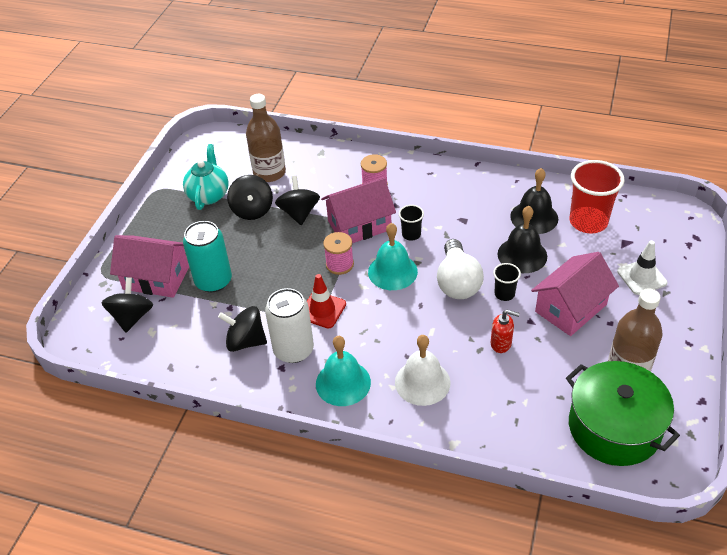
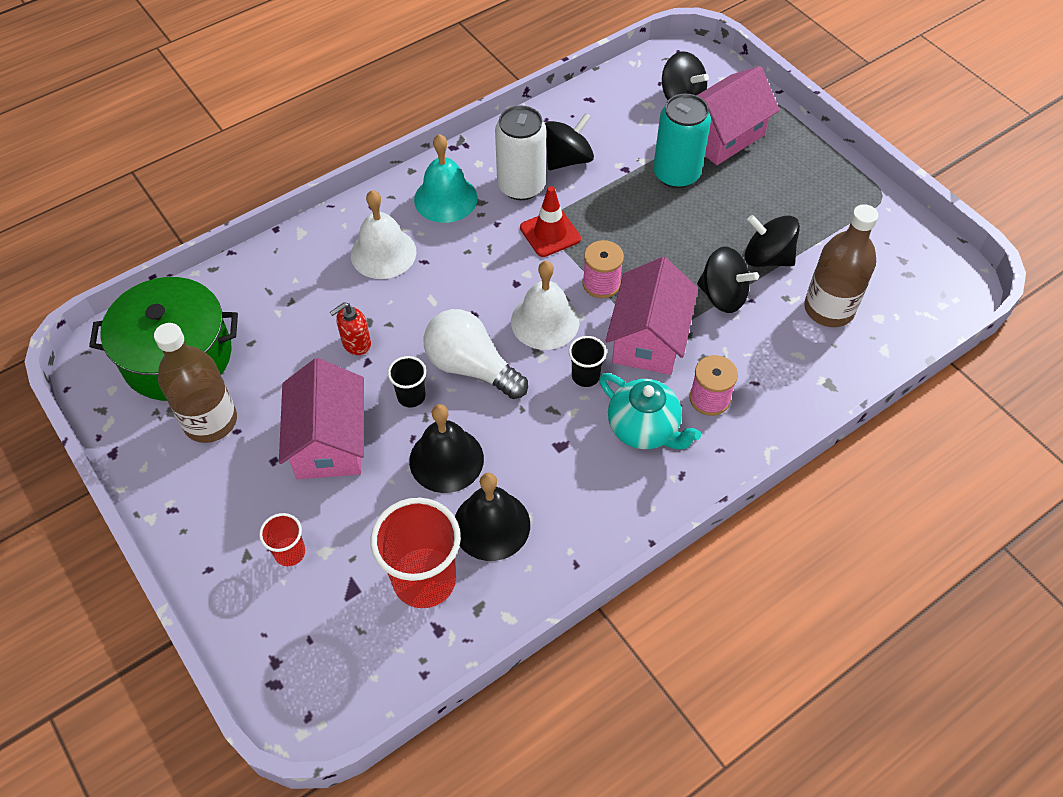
camera: 125 degrees right, 10 degrees up
(209, 195) = (831, 234): turquoise teapot -> turquoise teapot (644, 429)
(392, 271) = (545, 321): turquoise bell -> white bell
(641, 277) = (290, 553): white traffic cone -> red cup

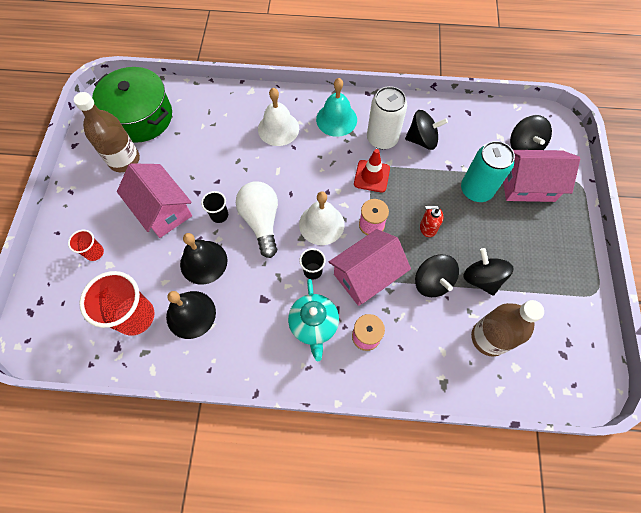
camera: 40 degrees right, 10 degrees up
(329, 441) = (162, 210): pink house -> pink house turned 75 degrees counterclockwise
(356, 343) = (221, 168): red soap dispenser -> red soap dispenser (427, 228)

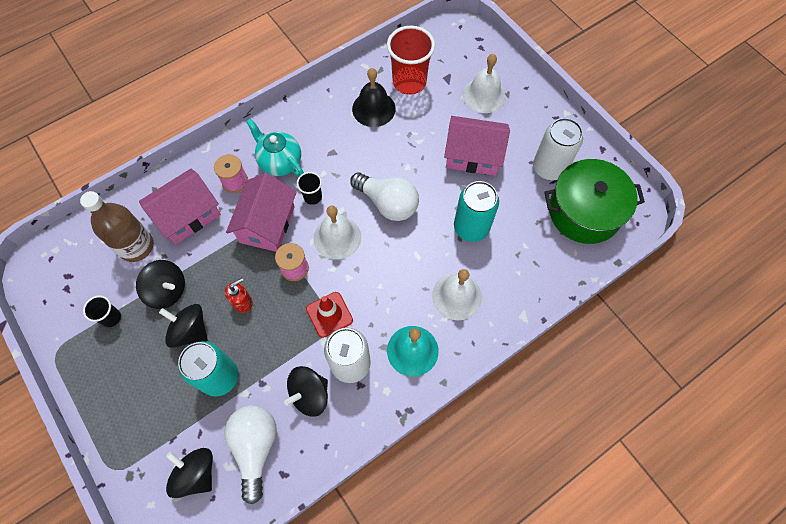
camera: 140 degrees right, 0 degrees up
(95, 253) = (484, 95): red cup -> white bell
(124, 160) = (549, 168): brown bottle -> white can
(203, 262) = (401, 144): black bell -> none
(219, 215) = (425, 183): black cup -> black cup (111, 318)
(223, 161) = (471, 227): none -> turquoise can
(432, 282) = (209, 257): black spinning top -> black spinning top (190, 331)
(477, 135) = (255, 447): none -> white light bulb
(527, 185) = (169, 423): pink house -> pink house (188, 215)

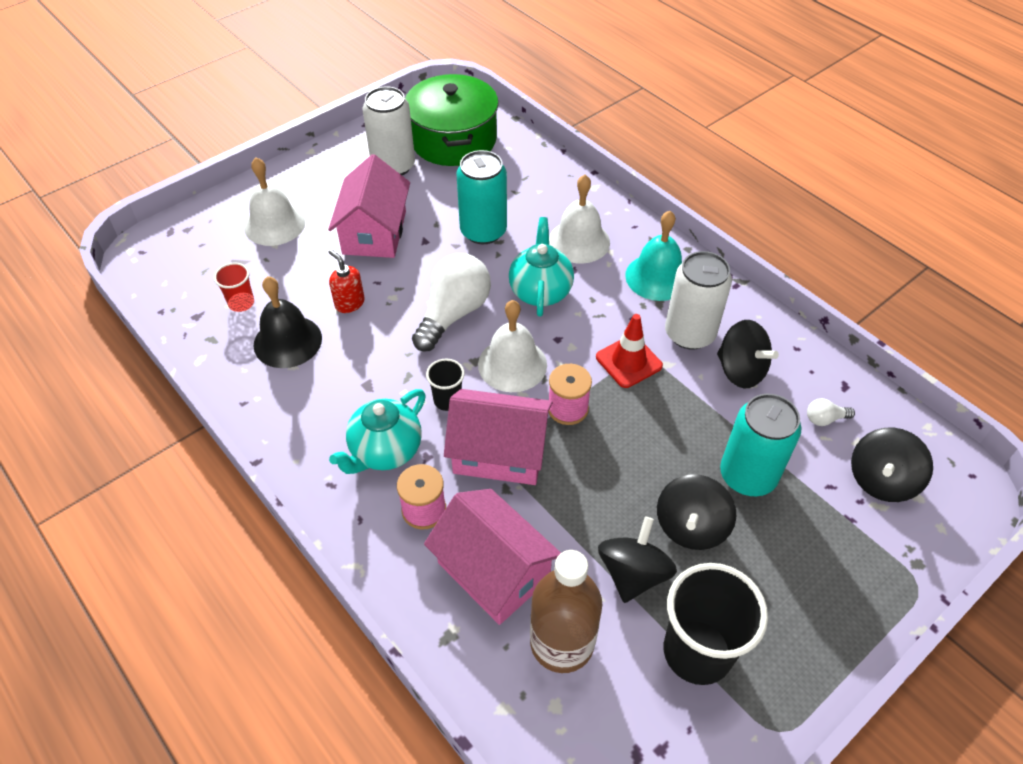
camera: 95 degrees left, 15 degrees down
(111, 318) = (697, 652): black cup -> black cup, size x2.01
(242, 302) = (631, 465): red soap dispenser -> red soap dispenser (349, 303)
(255, 447) = (824, 419): white light bulb -> white light bulb, size x0.42
(404, 262) = (540, 291): none -> turquoise teapot
(409, 82) = (241, 303): red cup -> red cup, size x0.50

